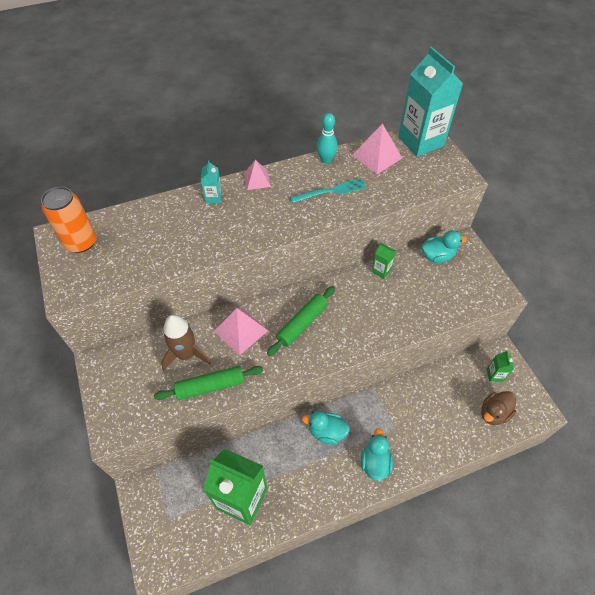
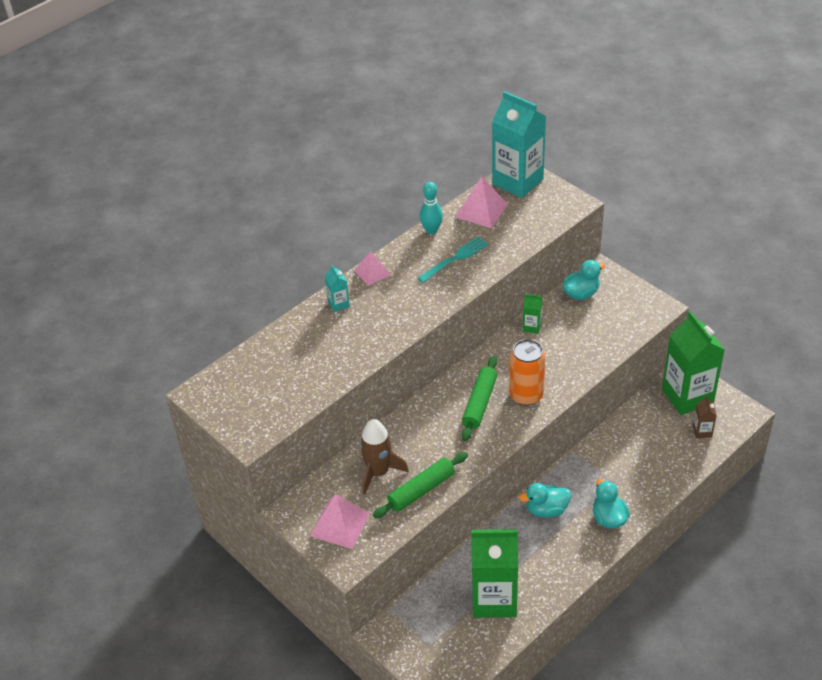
camera: 20 degrees left, 10 degrees down
(81, 242) = (230, 391): orange can -> orange can (526, 395)
(241, 331) = (421, 431): pink pyramid -> pink pyramid (340, 524)
(493, 413) = (702, 431): brown duck -> brown carton
(494, 375) = (687, 396): green carton -> green carton, size x2.36

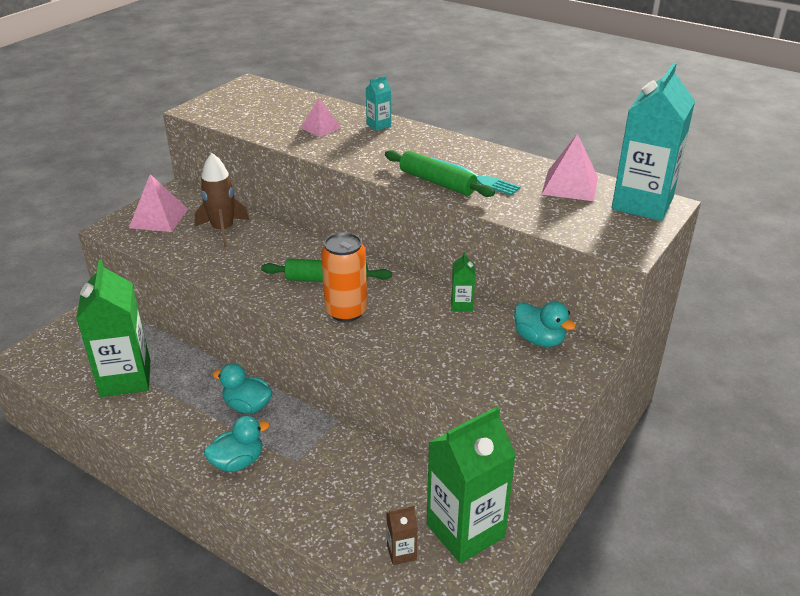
camera: 75 degrees right, 10 degrees down
(372, 272) = (432, 136): pink pyramid -> pink pyramid (320, 127)
(421, 490) = (200, 257): green rolling pin -> green rolling pin (437, 182)
(431, 230) = (516, 159): turquoise bowling pin -> none
(546, 510) = (247, 406): turquoise duck -> turquoise duck turned 45 degrees counterclockwise

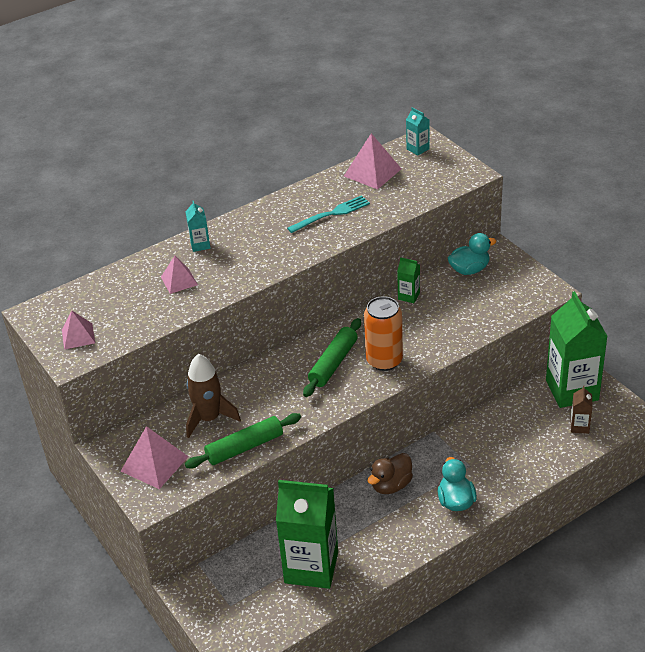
camera: 65 degrees left, 5 degrees up
(226, 105) = (78, 336): none -> pink pyramid
(247, 406) = (391, 485): turquoise duck -> brown duck
(437, 182) = (327, 235): green rolling pin -> green rolling pin (244, 447)
(642, 204) = (418, 149): turquoise carton -> turquoise carton, size x0.42

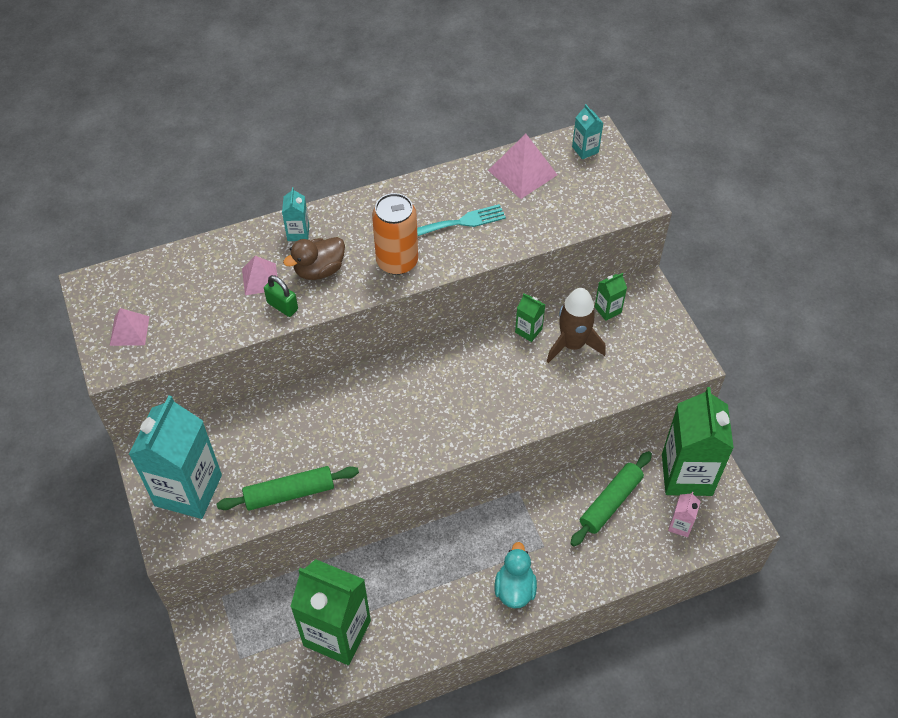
camera: 10 degrees right, 15 degrees up
(154, 464) = (188, 490): pink pyramid -> turquoise carton
(205, 295) = (282, 306): none -> green padlock
(209, 418) = (263, 444): brown rocket -> brown rocket (572, 344)
(333, 363) = (417, 403): green rolling pin -> green rolling pin (610, 502)
(384, 360) = (474, 414): orange can -> orange can (397, 261)
(391, 485) = (451, 550): brown duck -> brown duck (319, 270)
(469, 270) = (608, 310): turquoise duck -> green carton
(579, 426) = (680, 525): brown carton -> pink carton

